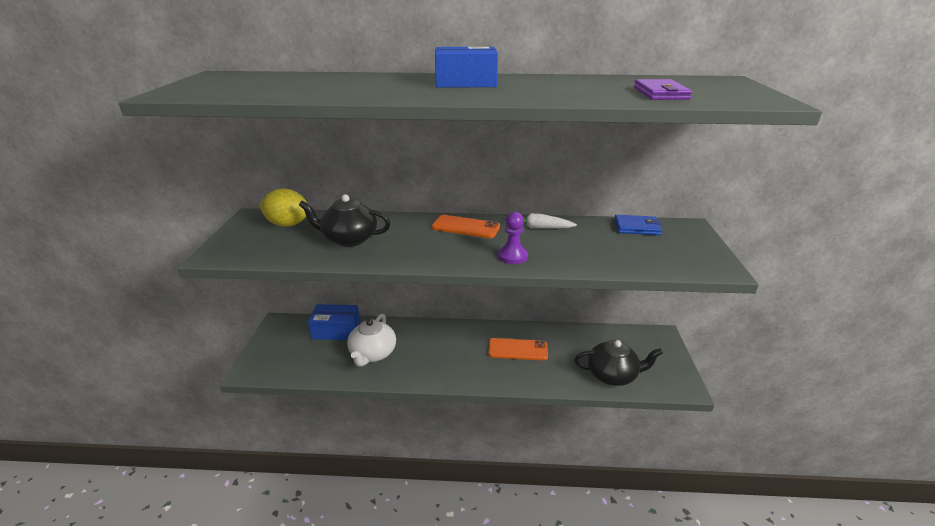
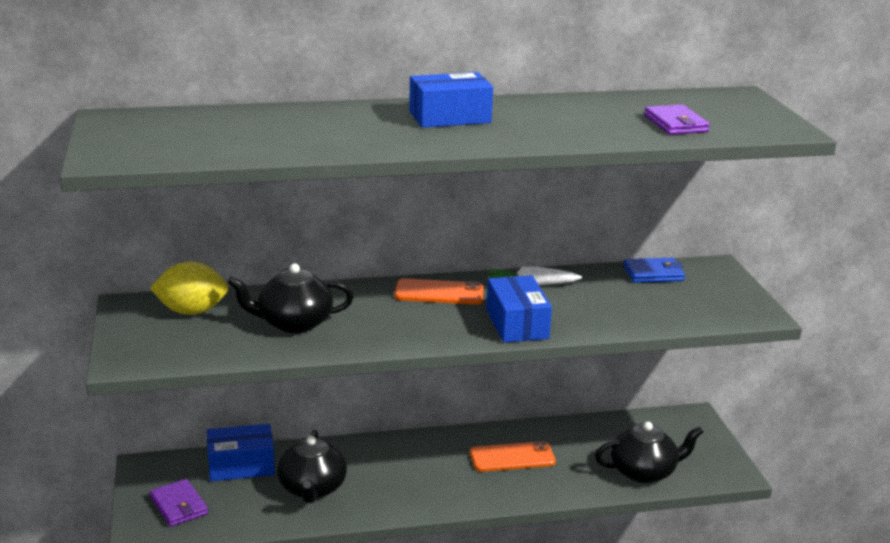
camera: 15 degrees left, 5 degrees down
(283, 354) = (179, 506): none -> purple wallet
(373, 354) = (312, 488): white teapot -> black teapot
(512, 256) = (517, 324): purple pawn -> blue box

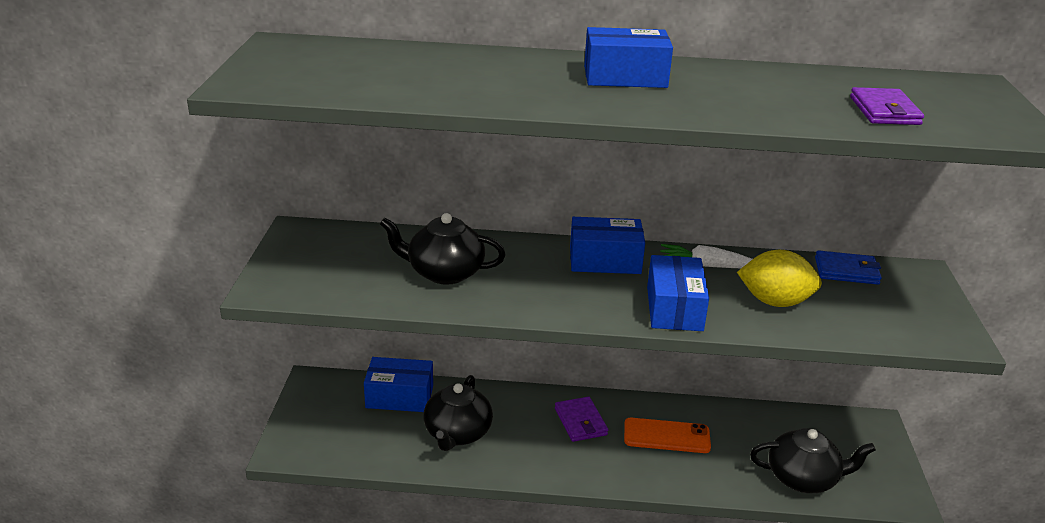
camera: 15 degrees right, 5 degrees up
(179, 506) = (328, 428): purple wallet -> purple wallet (580, 422)
(192, 311) = (352, 245): yellow lemon -> yellow lemon (775, 302)
(439, 293) = (605, 260): orange phone -> blue box

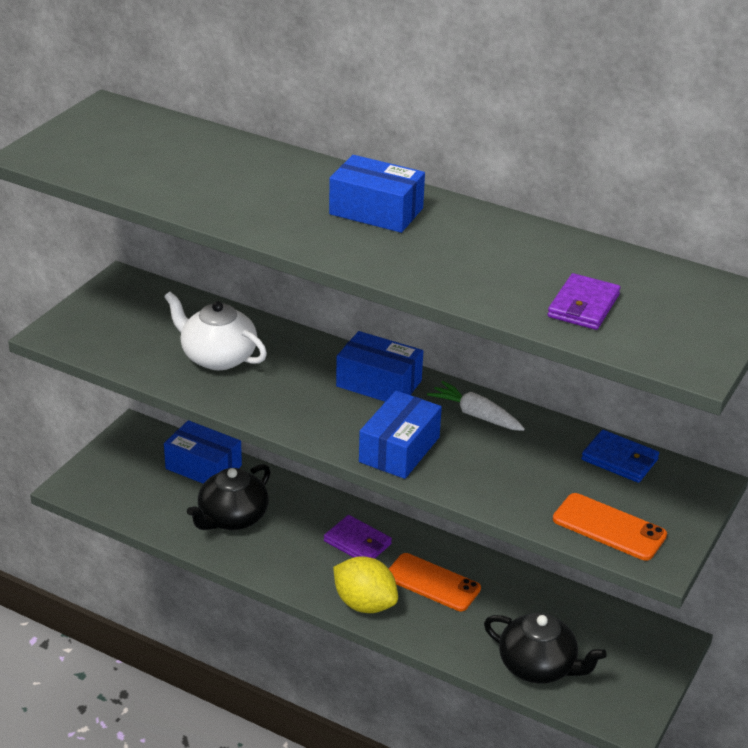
camera: 25 degrees right, 5 degrees up
(444, 273) = (217, 357): black teapot -> white teapot
(580, 422) = (357, 543): purple wallet -> purple wallet turned 60 degrees counterclockwise
(775, 302) = (507, 470): yellow lemon -> yellow lemon (364, 604)
(897, 324) = (609, 527): none -> orange phone

